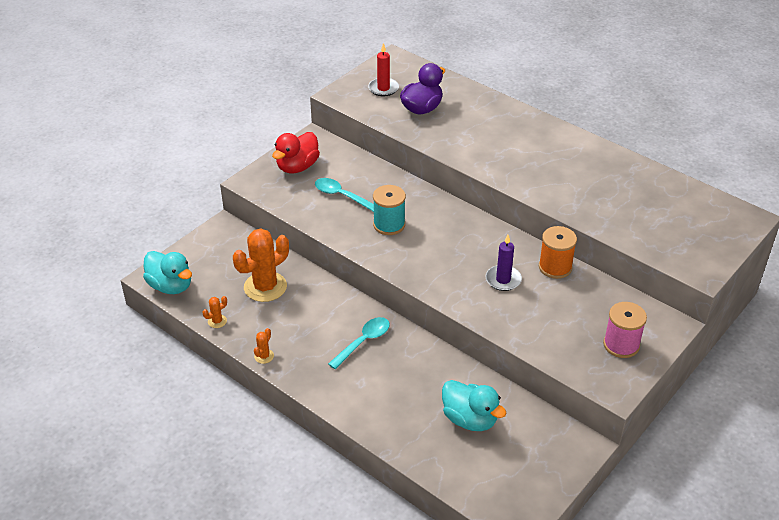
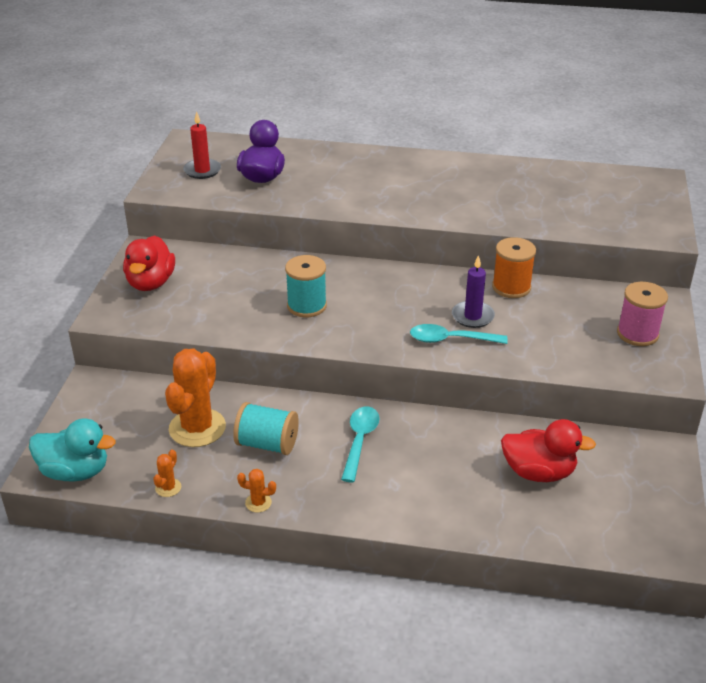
camera: 30 degrees left, 5 degrees down
(264, 356) = (258, 503): orange cactus -> orange cactus turned 75 degrees counterclockwise
(301, 317) = (267, 444): none -> turquoise spool
(341, 196) = (228, 295): turquoise spoon -> turquoise spoon (451, 340)
(470, 419) = (538, 472): turquoise duck -> red duck

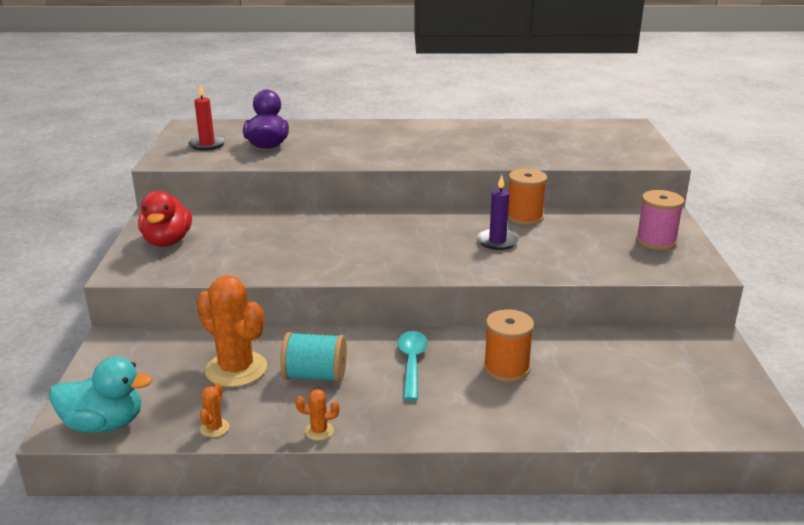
camera: 10 degrees left, 10 degrees down
(197, 428) = (236, 369): orange cactus -> orange cactus turned 60 degrees counterclockwise
(307, 306) = (332, 246): turquoise spool -> none
(447, 458) = (506, 369): none -> orange spool
(451, 340) = (483, 260): turquoise spoon -> none
(538, 472) = (601, 371): red duck -> none

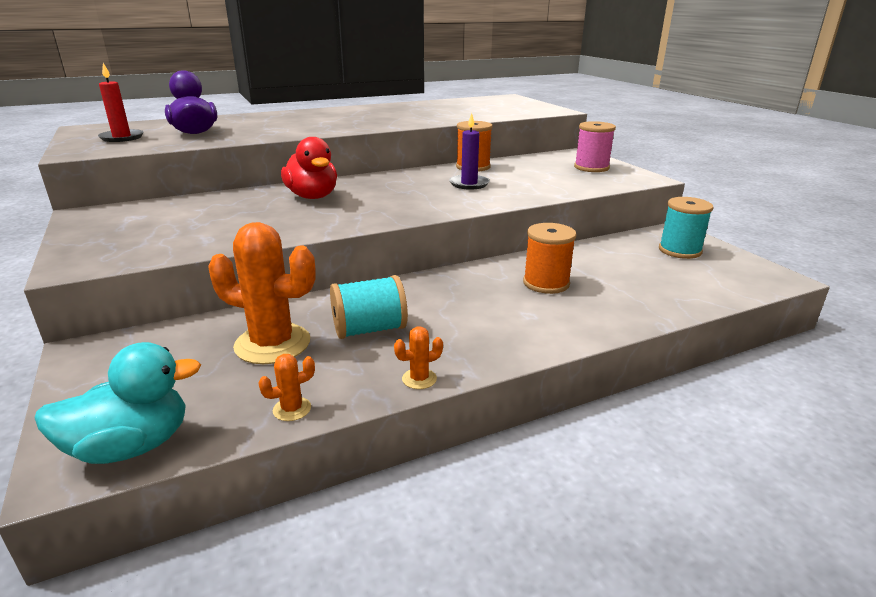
camera: 25 degrees left, 0 degrees up
(167, 241) = (116, 231): red duck -> red duck (312, 196)
(214, 428) = (292, 409): orange cactus -> orange cactus turned 75 degrees clockwise
(412, 363) = (457, 297): turquoise spoon -> none
(690, 365) = (680, 250): none -> turquoise spool

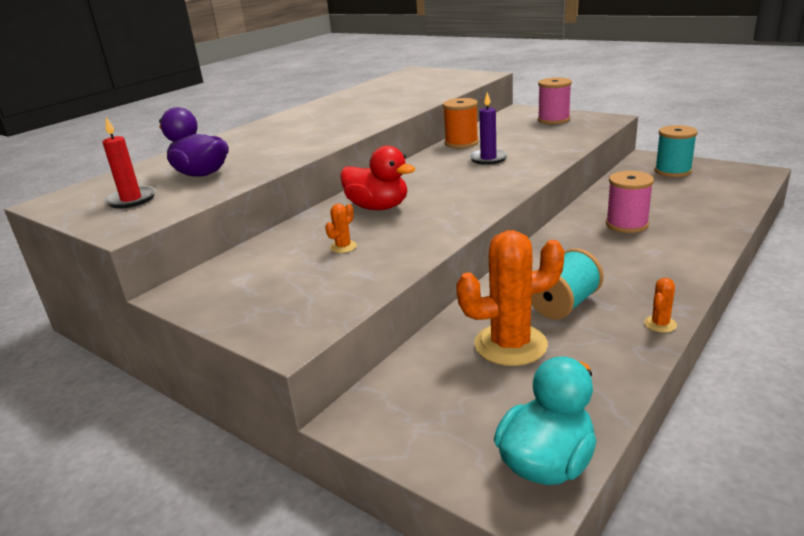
camera: 25 degrees left, 0 degrees up
(292, 409) = (613, 382): orange cactus -> orange cactus (343, 247)
(546, 283) = (627, 224): orange spool -> pink spool

